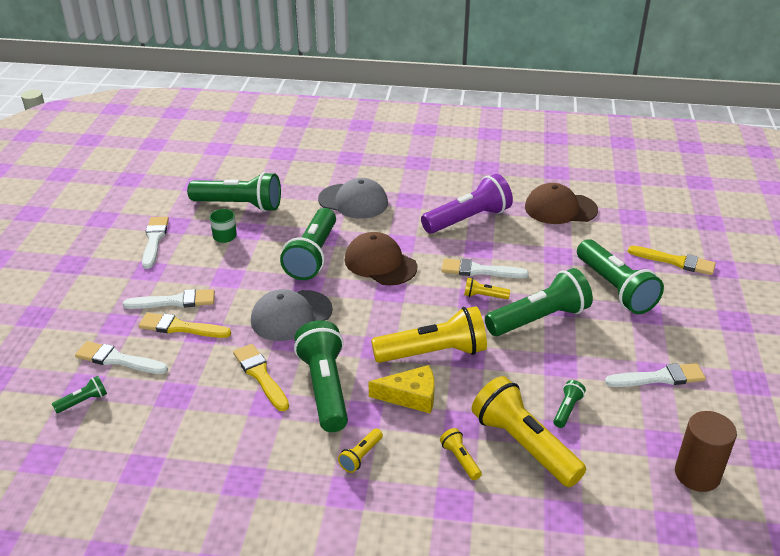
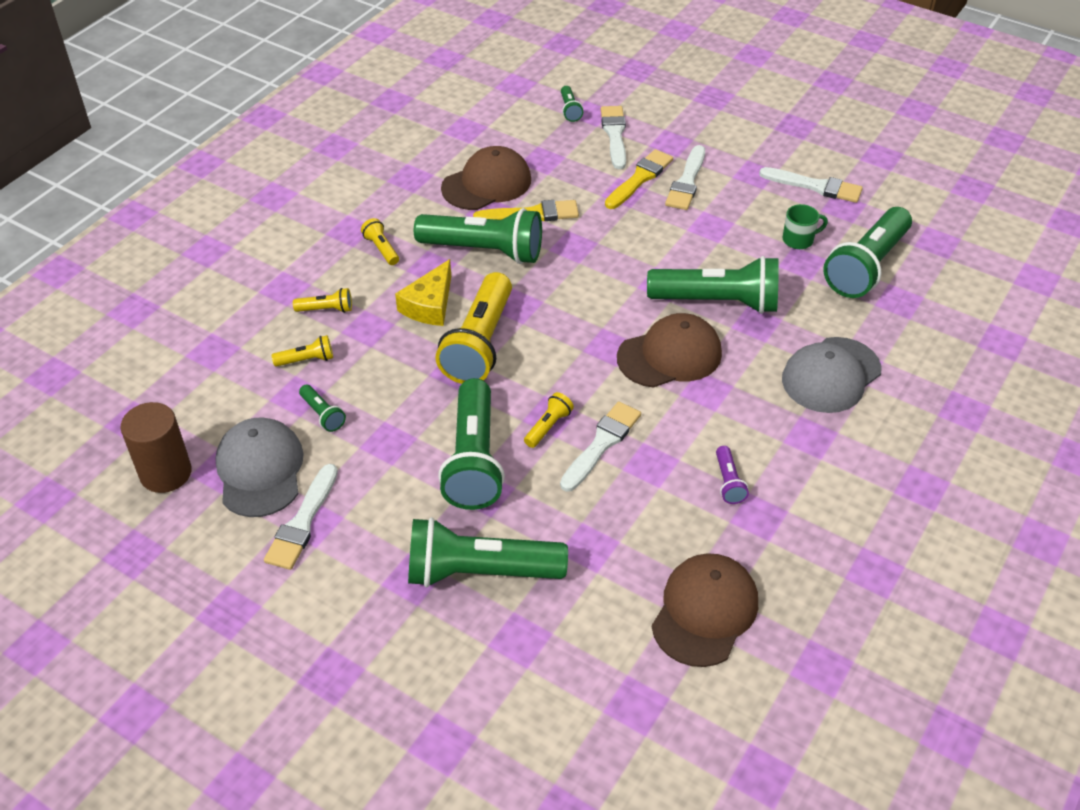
camera: 115 degrees right, 10 degrees up
(118, 360) = (614, 135): white brush -> white brush turned 45 degrees counterclockwise
(229, 419) = (487, 184): none -> brown cap
(291, 315) = (612, 256): grey cap -> grey cap (260, 470)
(313, 256) = (717, 302): green flashlight -> green flashlight turned 150 degrees clockwise
(468, 219) = (728, 482): purple flashlight -> purple flashlight, size x0.44
(523, 445) = (306, 360): yellow flashlight -> yellow flashlight, size x0.44
(675, 261) = (492, 687): yellow brush -> none

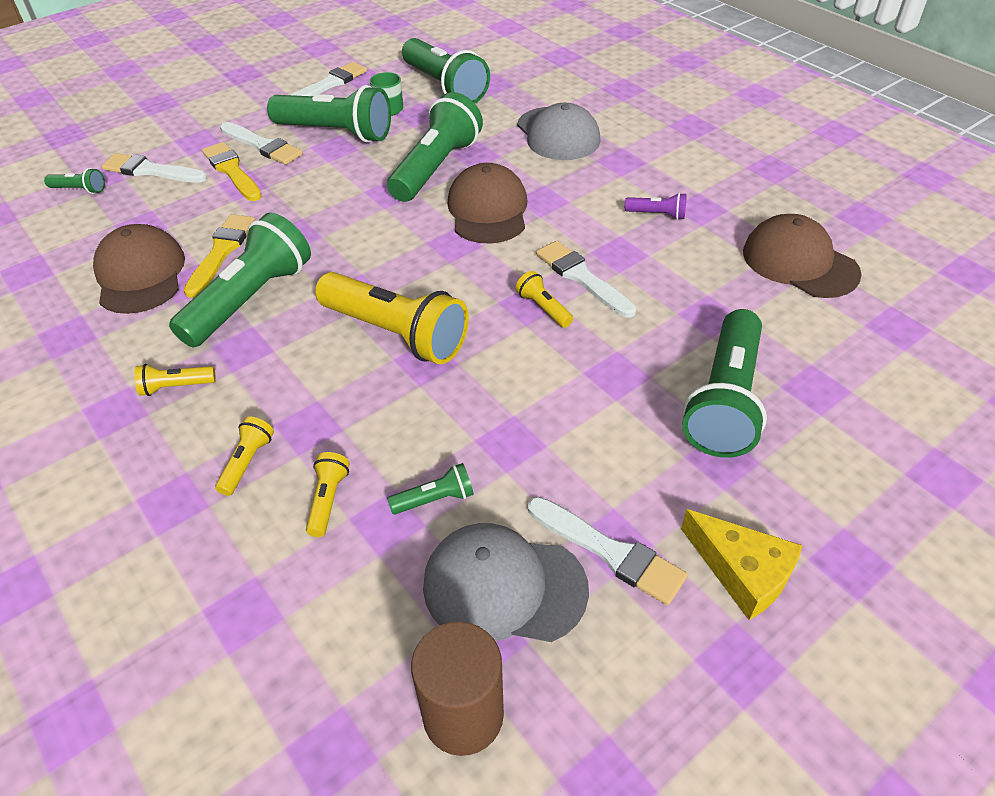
camera: 70 degrees left, 0 degrees up
(429, 305) = (306, 362): yellow cheese -> yellow cheese (742, 572)
(474, 460) = (567, 373): green flashlight -> green flashlight (336, 132)

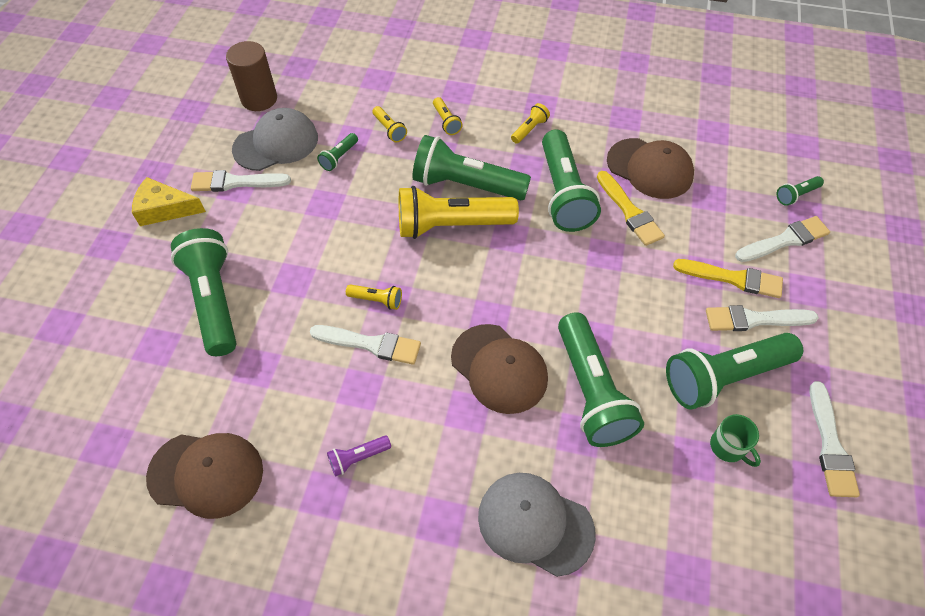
camera: 140 degrees right, 10 degrees up
(445, 87) = (725, 529): green flashlight -> green flashlight (466, 185)

